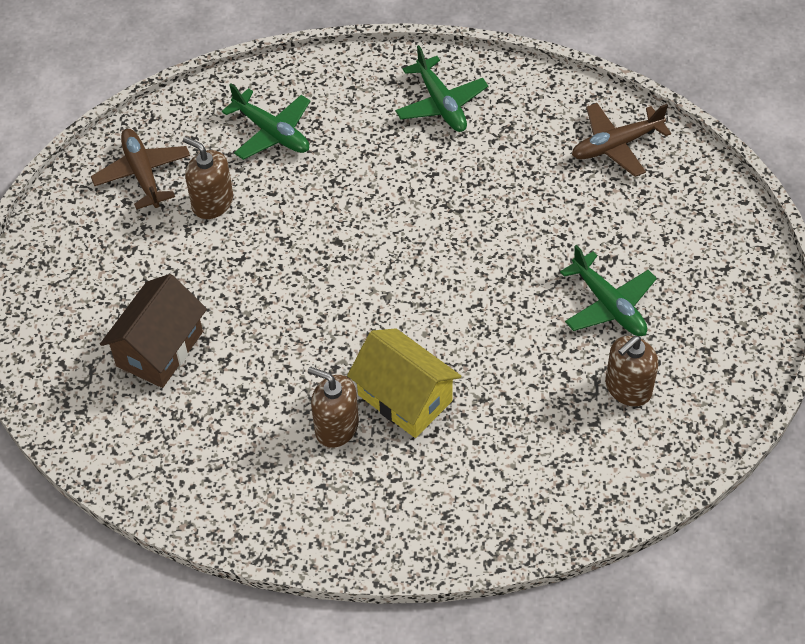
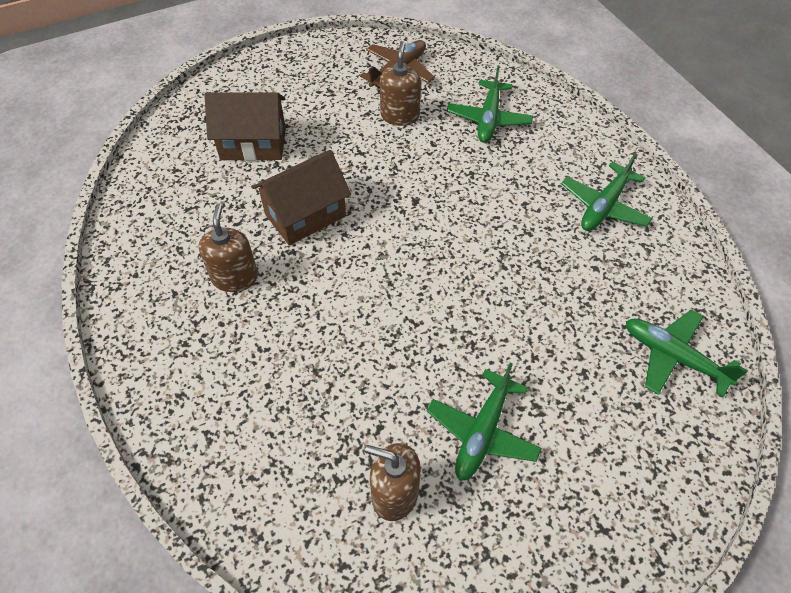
camera: 60 degrees right, 0 degrees up
(295, 339) = (305, 215): none -> brown house
(404, 398) = (287, 312): yellow house -> none
(616, 145) = (673, 356): brown plane -> green plane

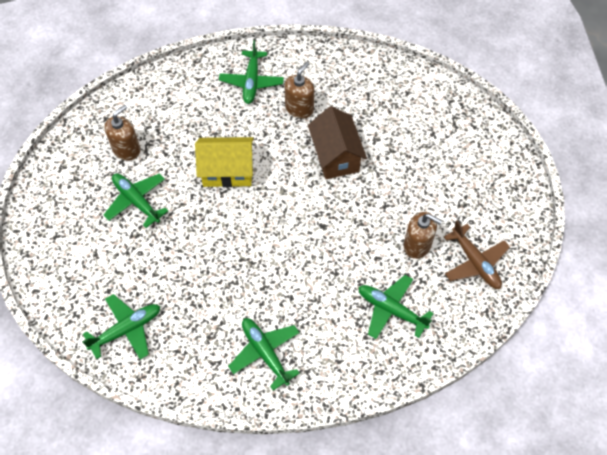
camera: 110 degrees right, 5 degrees up
(198, 356) = (251, 82): none -> green plane
(235, 277) = (299, 108): brown soap dispenser -> brown soap dispenser turned 75 degrees counterclockwise
(253, 144) = (417, 141): brown house -> none
(378, 329) = (227, 171): none -> yellow house

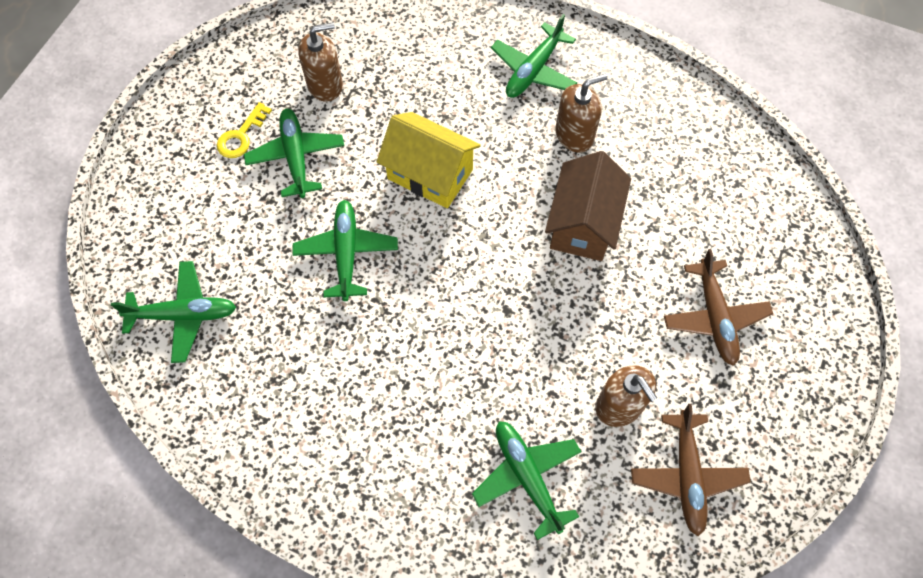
camera: 30 degrees right, 5 degrees up
(92, 206) = (241, 136): none -> yellow key
(265, 353) = (328, 441): green plane -> green plane (346, 253)
(439, 171) = (714, 317): none -> brown plane

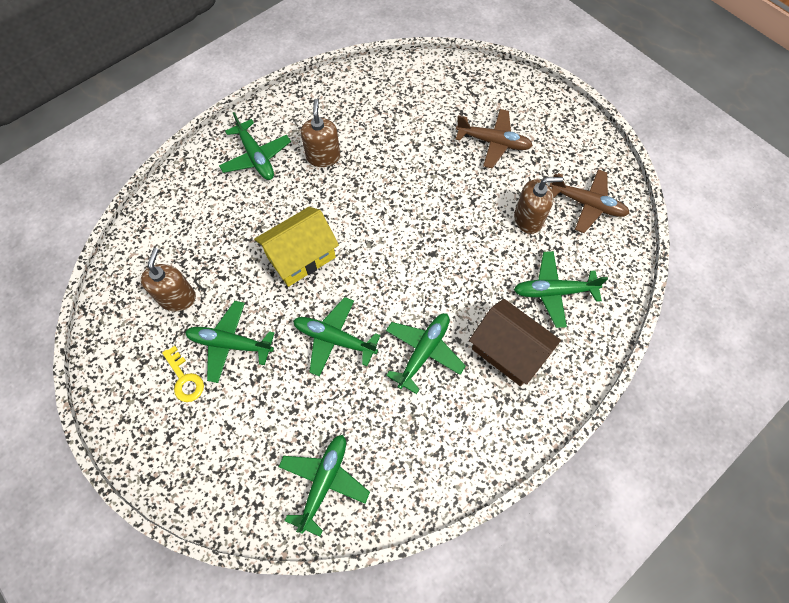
camera: 65 degrees left, 0 degrees up
(373, 353) = (424, 352): none -> green plane
(583, 224) = (393, 182): brown house -> brown house (508, 351)

